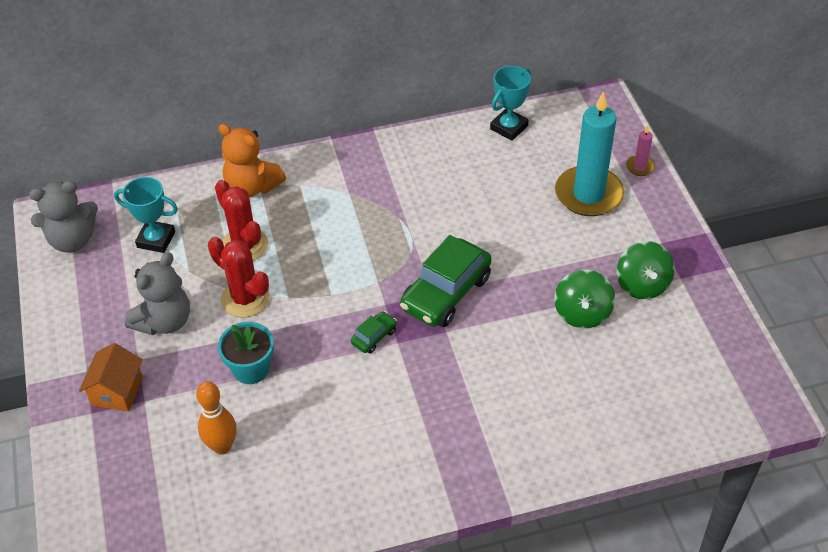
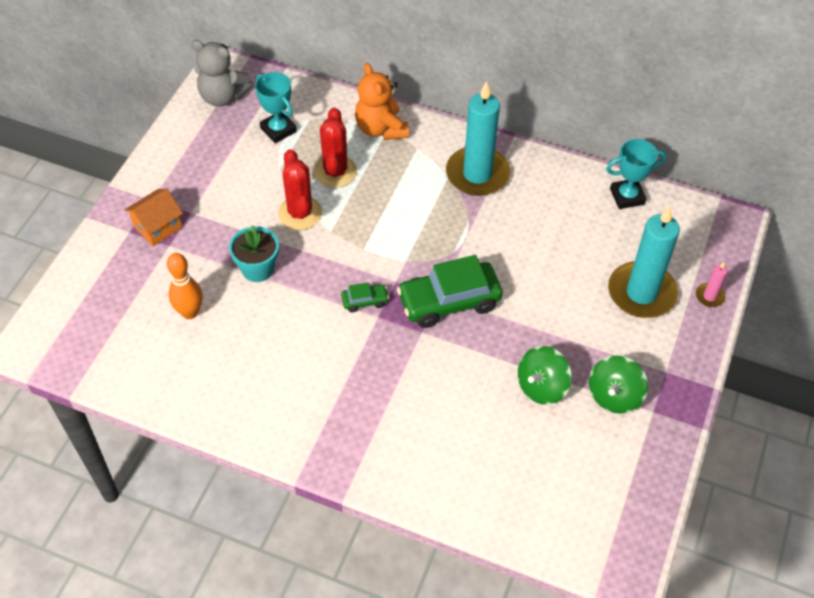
camera: 35 degrees right, 5 degrees up
(164, 321) = (231, 195): grey teddy bear -> none
(372, 177) = (477, 174): none -> turquoise candle

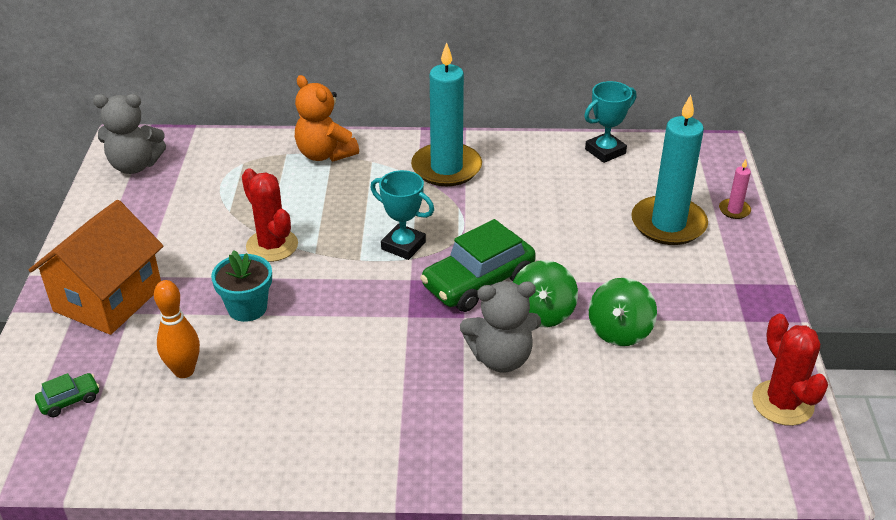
camera: 20 degrees left, 15 degrees down
(158, 227) = (108, 299): orange house -> orange house, size x1.78
(278, 130) = (212, 180): turquoise trophy -> turquoise trophy (403, 245)
(335, 171) = (293, 200): red cactus -> red cactus (782, 403)
(365, 301) = (386, 306): green car -> green car (69, 400)
(433, 380) = (501, 358): none -> grey teddy bear
(614, 396) = (697, 318): green spinning top -> green spinning top (542, 313)

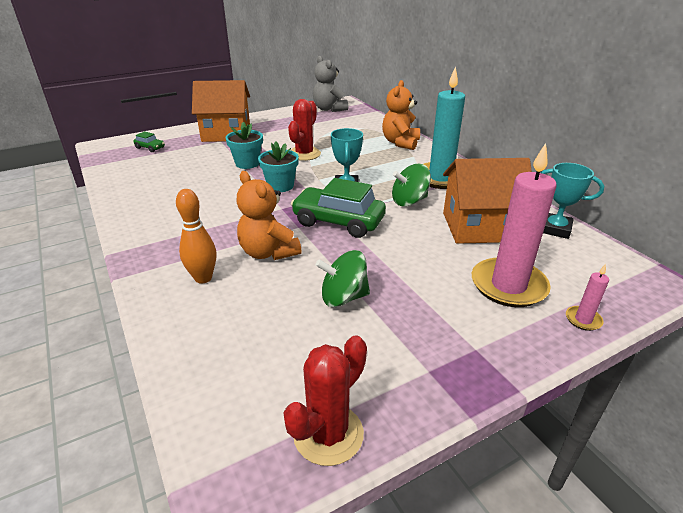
camera: 60 degrees right, 5 degrees down
(184, 371) = (187, 164): orange bowling pin -> orange bowling pin (203, 278)
(348, 298) = (280, 186): none -> turquoise flower pot
(501, 358) = (268, 252): grey teddy bear -> orange teddy bear
(542, 313) = (331, 255): green spinning top -> green spinning top (409, 201)
(566, 193) = (479, 227): none -> orange house
(668, 224) = (508, 285): turquoise candle -> pink candle

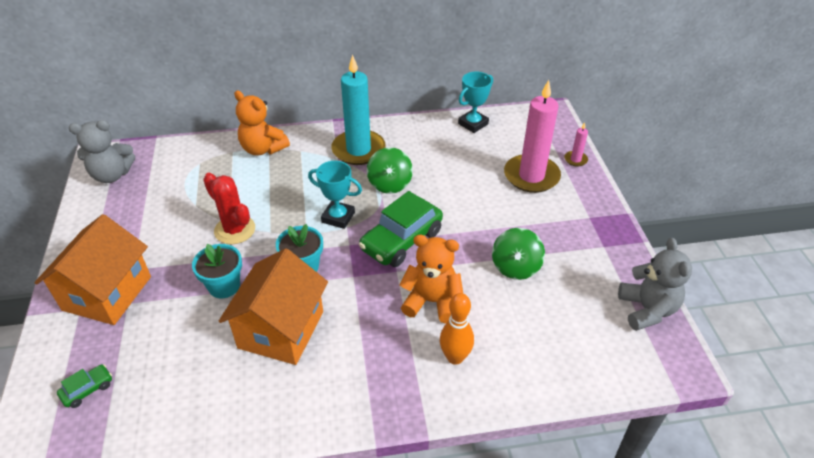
camera: 70 degrees left, 10 degrees up
(268, 252) = (432, 302): orange teddy bear -> orange teddy bear turned 150 degrees counterclockwise
(328, 434) = (647, 309): red cactus -> grey teddy bear
(479, 227) = (452, 160): orange house -> orange house (281, 330)

